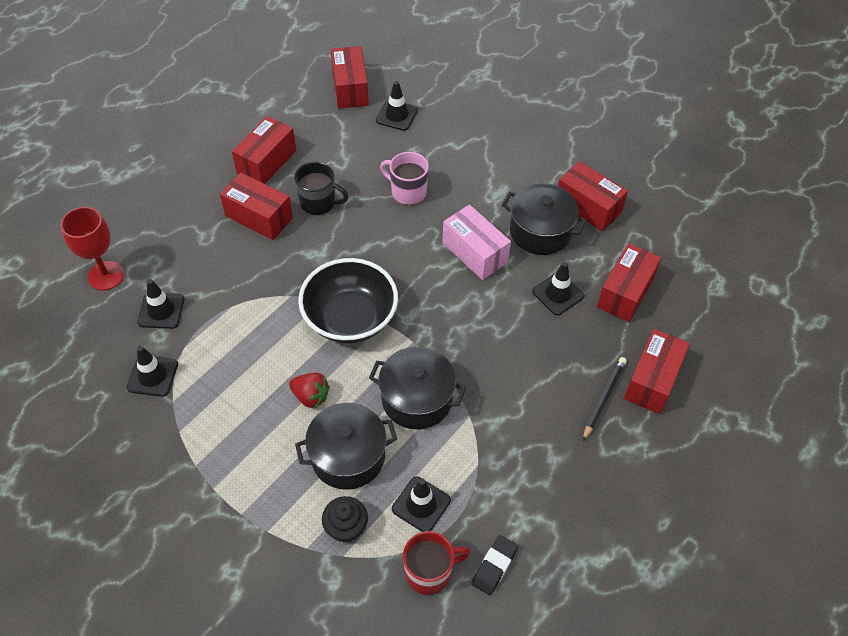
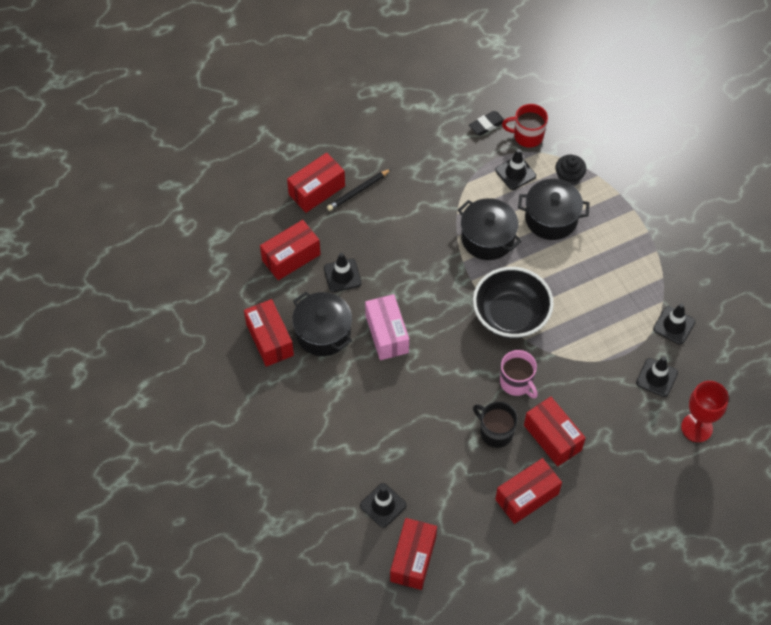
camera: 155 degrees left, 5 degrees up
(310, 396) = (562, 267): red strawberry -> none
(407, 192) = (413, 414): pink mug -> pink mug (516, 383)

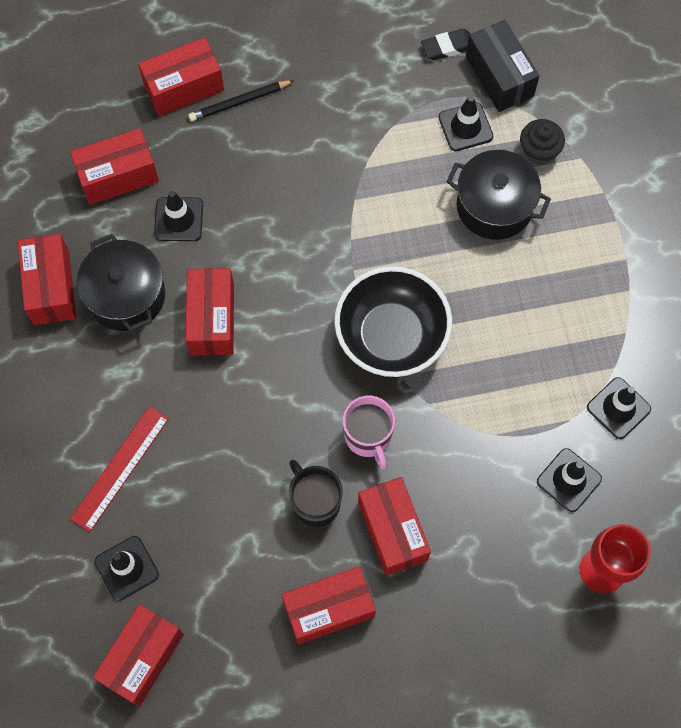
camera: 15 degrees right, 10 degrees up
(357, 443) = (120, 468): none -> red ruler
(387, 334) = (212, 319): pink box -> red box
(487, 238) = (396, 213): black pot -> none
(527, 136) = (499, 76): red mug -> black box

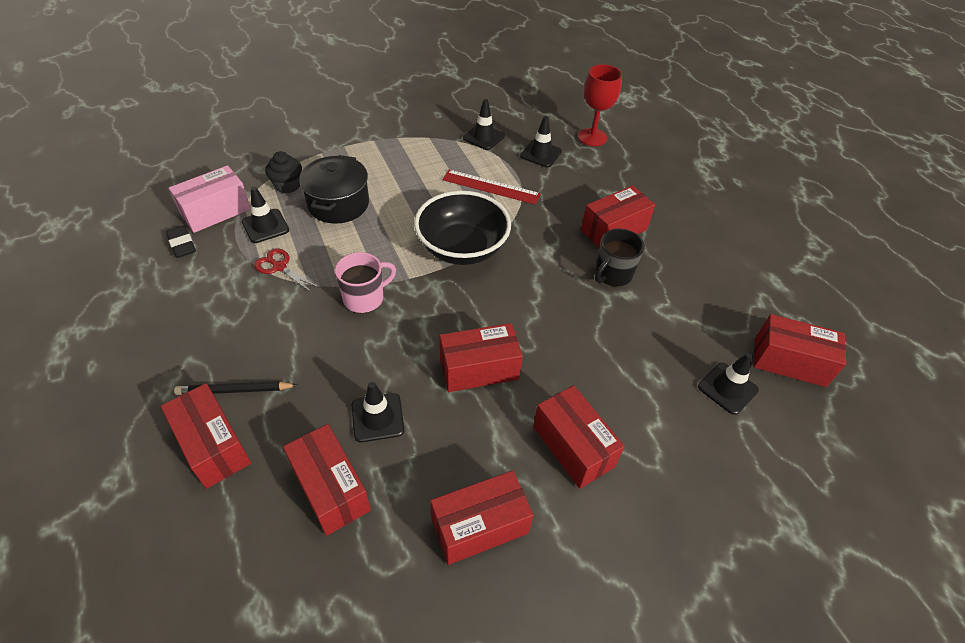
camera: 105 degrees left, 20 degrees down
(120, 468) = (645, 413): red ruler -> red ruler (491, 187)
(126, 295) = (471, 447): black pot -> none
(239, 102) = (234, 390): black pencil -> black pencil turned 120 degrees clockwise
(329, 609) = (686, 256): red box -> red box (573, 446)
(368, 437) = (549, 251): pink mug -> pink mug (365, 298)
(395, 141) = (279, 267): none -> red scissors
(499, 76) = (216, 211): black box -> pink box

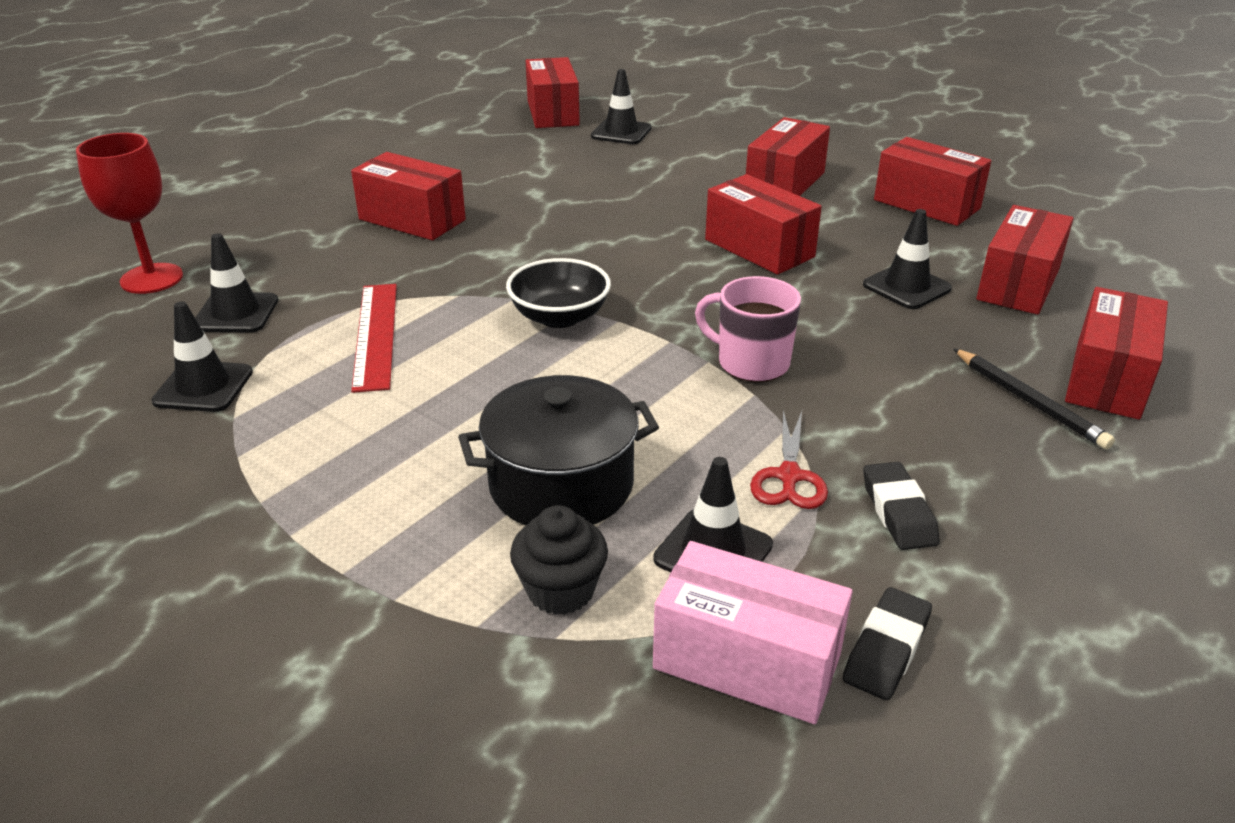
camera: 115 degrees left, 15 degrees down
(228, 287) = (898, 512): none -> black eraser
(462, 248) = (559, 317): black bowl -> black bowl, size x0.62
(612, 274) = (507, 206): black mug -> none

